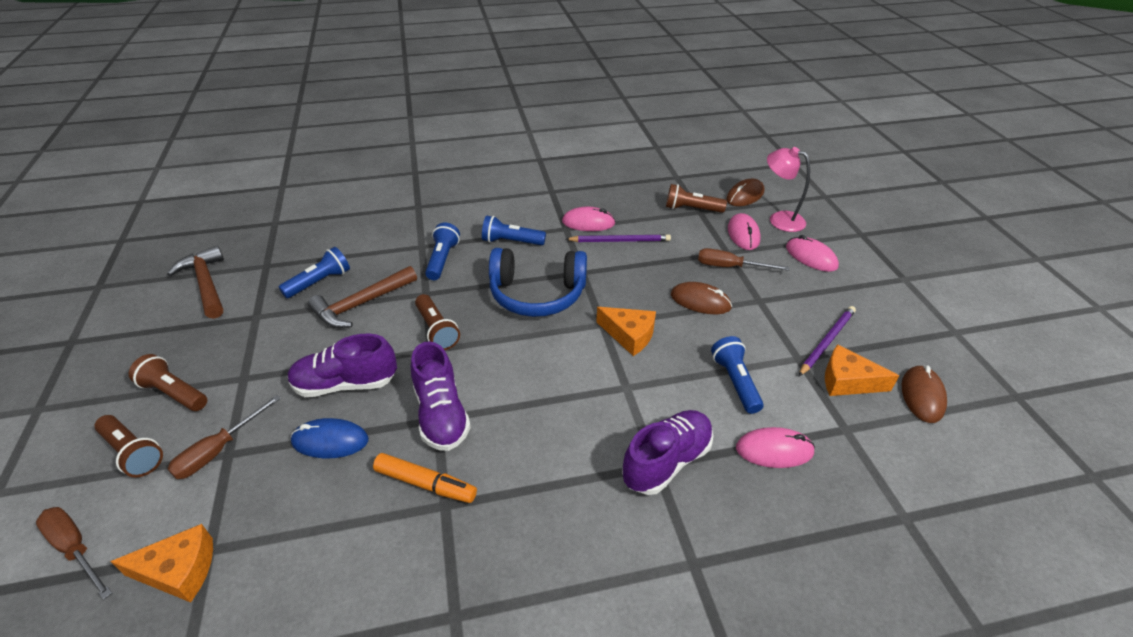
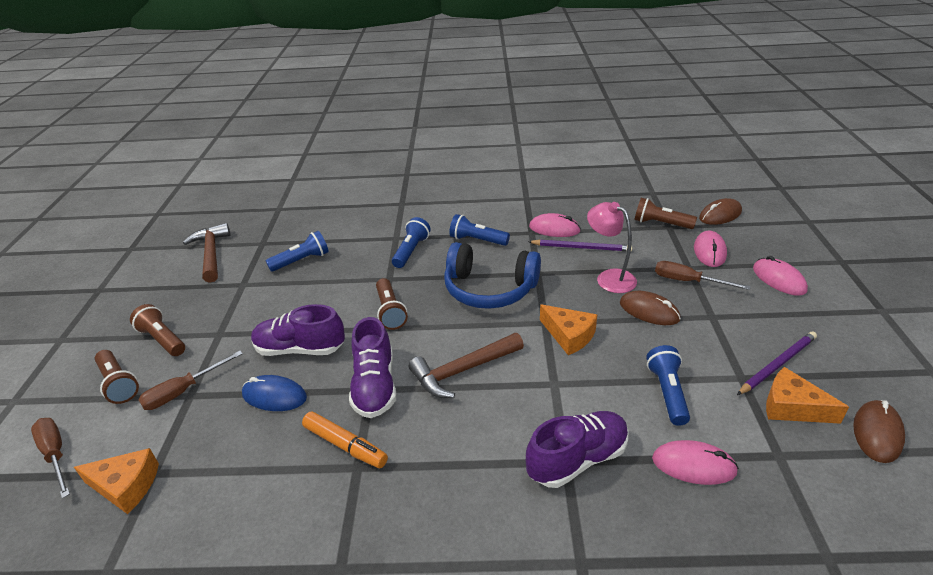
camera: 15 degrees right, 5 degrees down
(361, 304) = (331, 283): brown hammer -> brown hammer (463, 371)
(779, 219) = (752, 240): pink lamp -> pink lamp (609, 277)

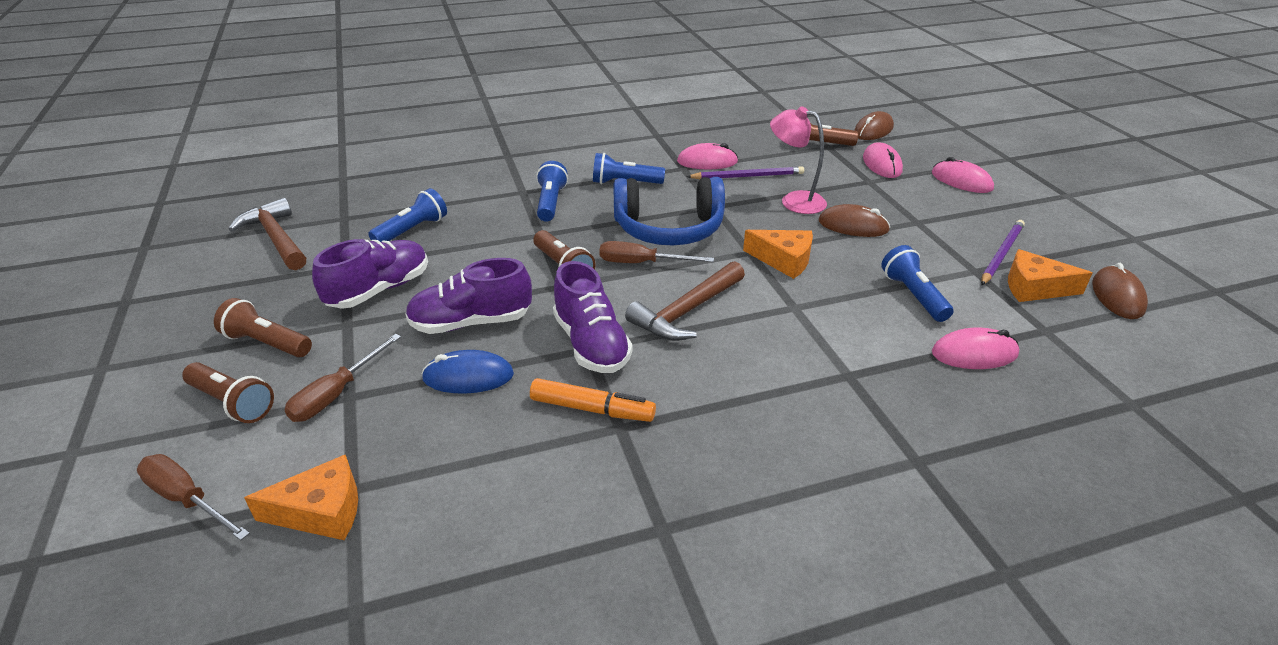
camera: 20 degrees left, 0 degrees up
(577, 459) = (859, 371): purple shoe -> purple shoe (379, 290)
(688, 281) = (876, 194): brown screwdriver -> brown screwdriver (642, 263)

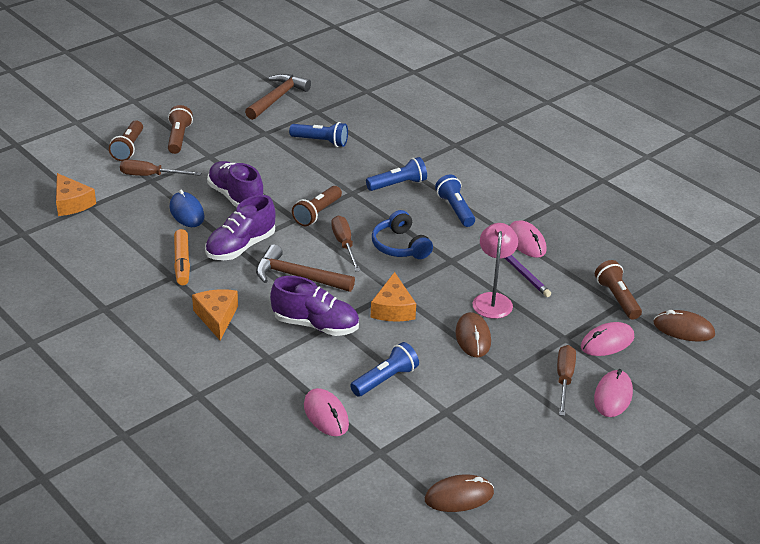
camera: 65 degrees right, 0 degrees up
(187, 499) = (63, 165): brown screwdriver -> brown screwdriver (564, 380)
(379, 290) = (248, 154): purple shoe -> purple shoe (315, 325)
(669, 229) = (400, 246): blue headphones -> blue headphones, size x0.65
(1001, 254) = (485, 426): purple pencil -> none
(1034, 288) = (440, 446): orange cheese -> orange cheese (217, 317)

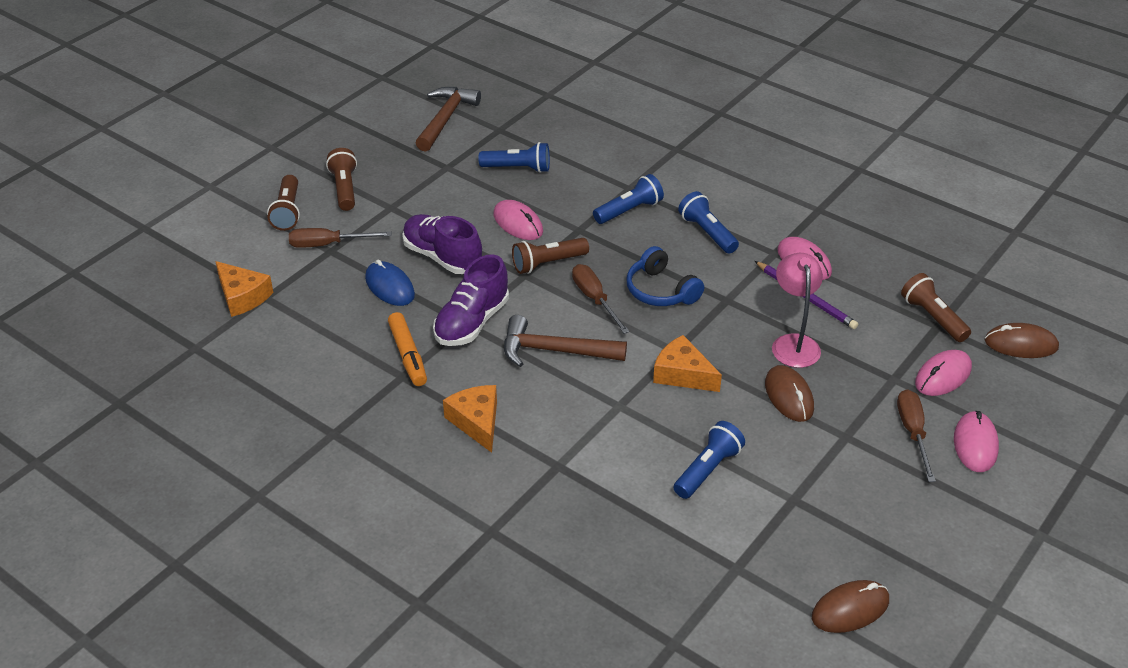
camera: 10 degrees left, 5 degrees up
(315, 325) = (599, 411): purple shoe -> none
(317, 213) = (547, 263): brown flashlight -> brown flashlight turned 45 degrees clockwise
(326, 415) = (655, 530): pink mouse -> pink mouse (518, 223)
(393, 308) = (682, 374): orange cheese -> orange cheese turned 135 degrees clockwise

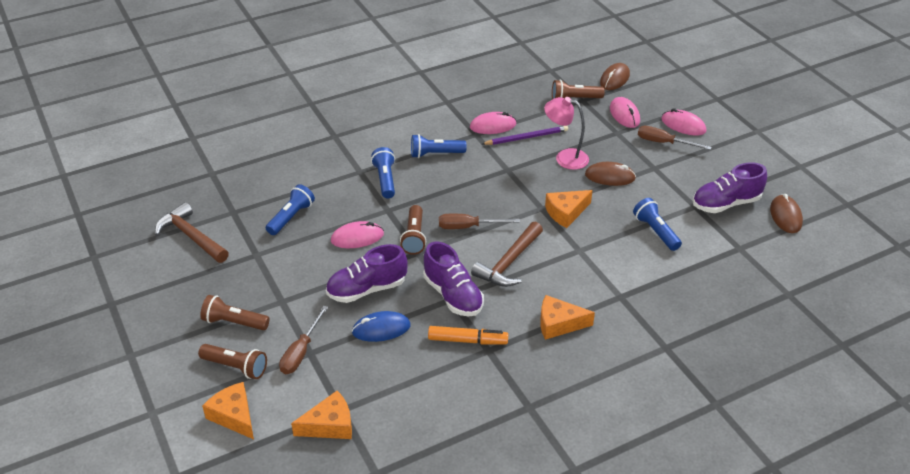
camera: 65 degrees left, 0 degrees up
(227, 233) = (234, 416): none -> orange cheese
(661, 290) = (479, 194): blue headphones -> none
(825, 532) = (726, 204): none -> purple shoe

